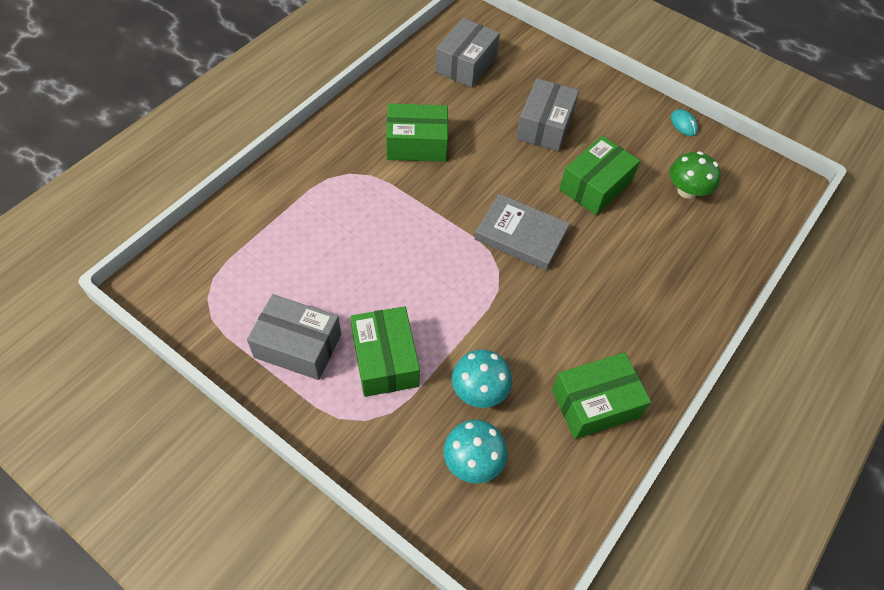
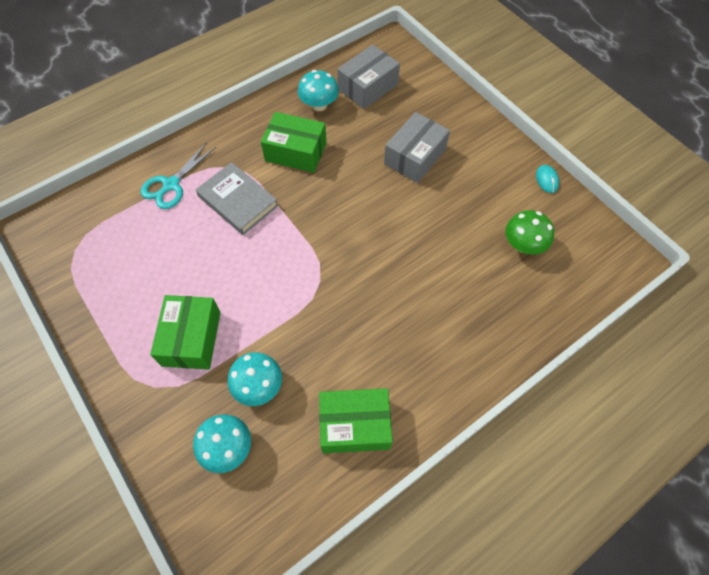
camera: 20 degrees right, 5 degrees up
(291, 205) = (171, 185): none -> turquoise scissors
(298, 346) = (127, 308): grey box -> none
(421, 91) = (319, 105): none -> turquoise mushroom
(521, 235) = (352, 254): grey book -> grey book (238, 201)
(595, 186) = (438, 222): green box -> none

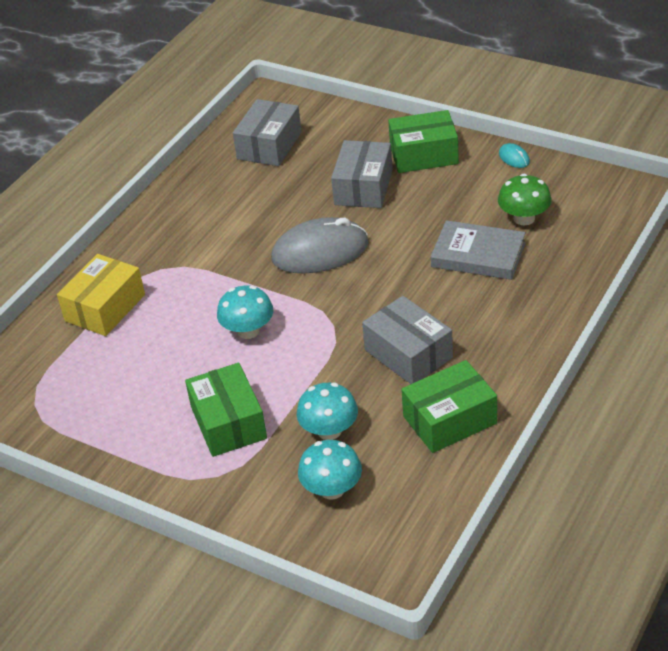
camera: 20 degrees left, 20 degrees down
(171, 185) = (105, 308): turquoise scissors -> yellow box
(238, 201) = (194, 294): grey book -> grey book (478, 255)
(296, 152) = (228, 229): green box -> green box (424, 155)
(319, 105) = (225, 180): turquoise mushroom -> turquoise mushroom (248, 330)
(349, 204) = (320, 251): none -> grey mouse
(360, 339) = (408, 354): none -> grey box

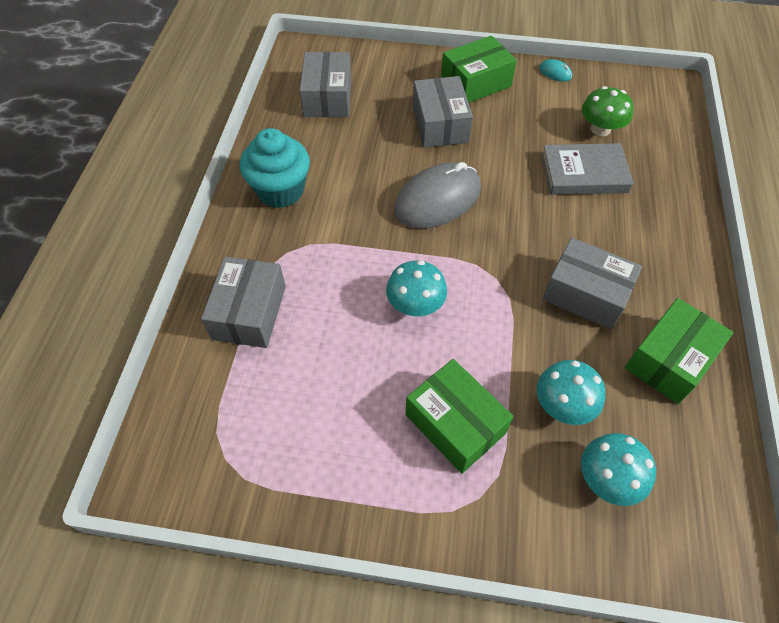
camera: 25 degrees left, 15 degrees up
(105, 308) = (249, 312): yellow box -> grey box
(181, 218) = (280, 190): none -> turquoise cupcake

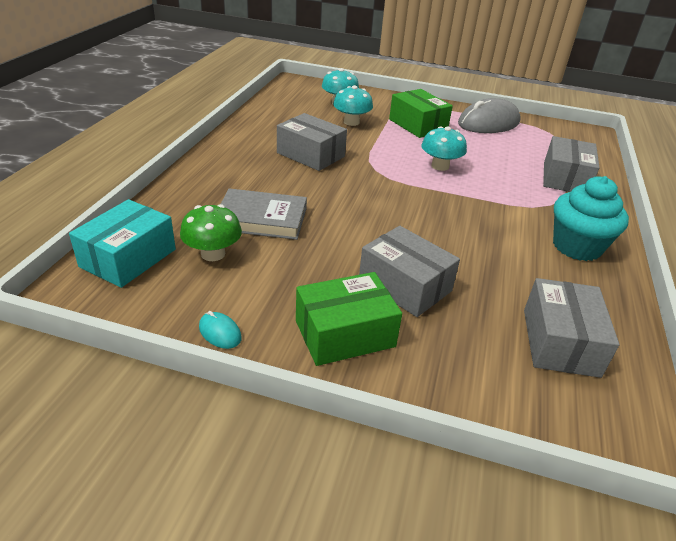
camera: 175 degrees left, 20 degrees down
(437, 199) = (416, 219): grey mouse -> grey mouse (488, 123)
(440, 124) = (405, 285): grey box -> grey box turned 45 degrees counterclockwise
(659, 115) = (128, 258): none -> turquoise box
(669, 360) = (274, 126): green box -> none

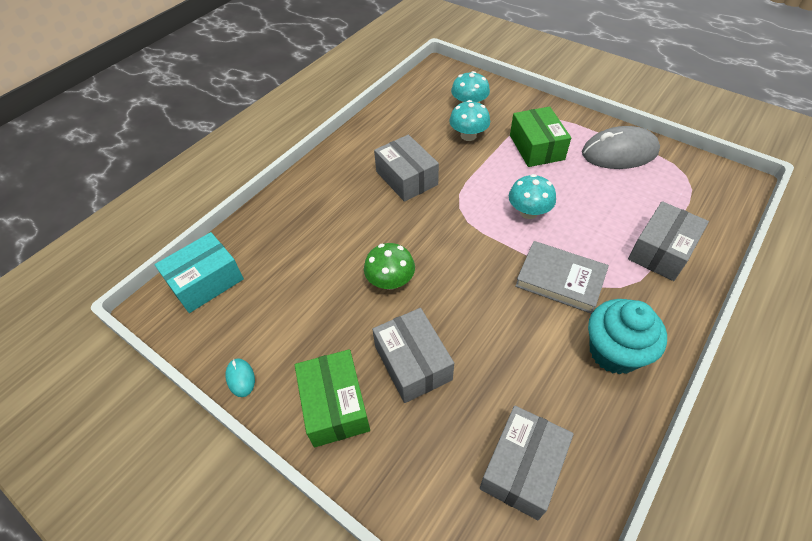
camera: 25 degrees right, 15 degrees up
(213, 254) = (270, 290): green mushroom -> green mushroom (390, 281)
(262, 219) = (326, 256): grey book -> grey book (560, 279)
(345, 333) = (335, 405): green box -> green box turned 75 degrees clockwise

